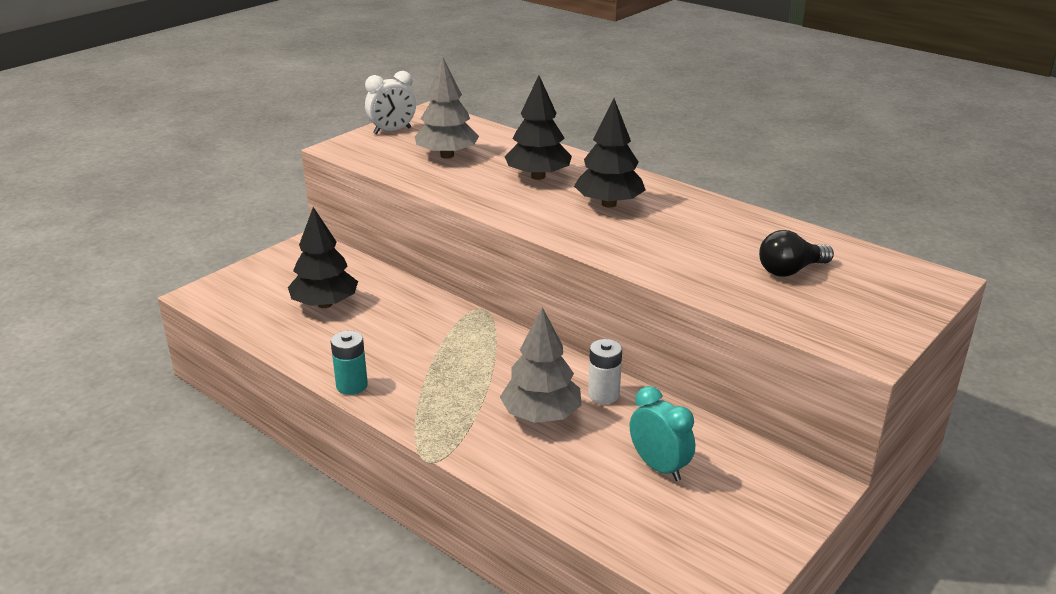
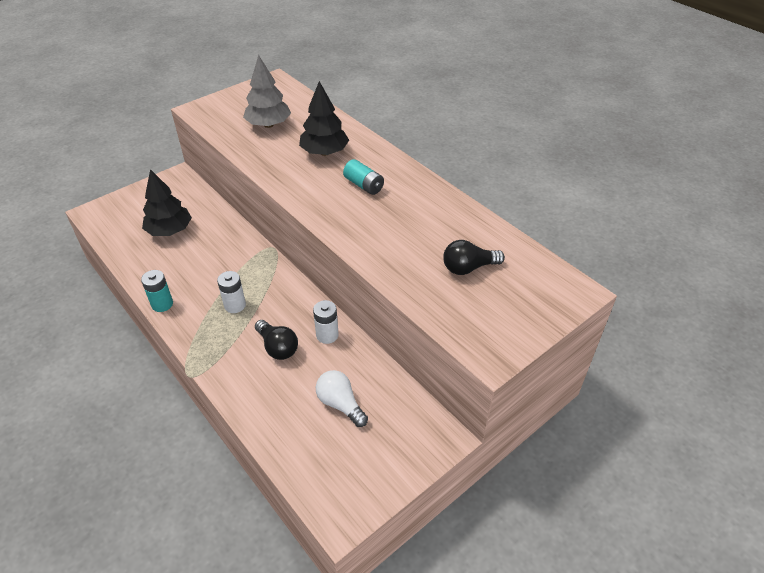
camera: 10 degrees right, 15 degrees up
(392, 131) = (240, 96): white clock -> none
(458, 376) = (235, 305): none -> white battery
(541, 415) = (278, 347): grey tree -> black light bulb
(608, 204) = (364, 185): black tree -> turquoise battery
(659, 467) = (340, 404): turquoise clock -> white light bulb

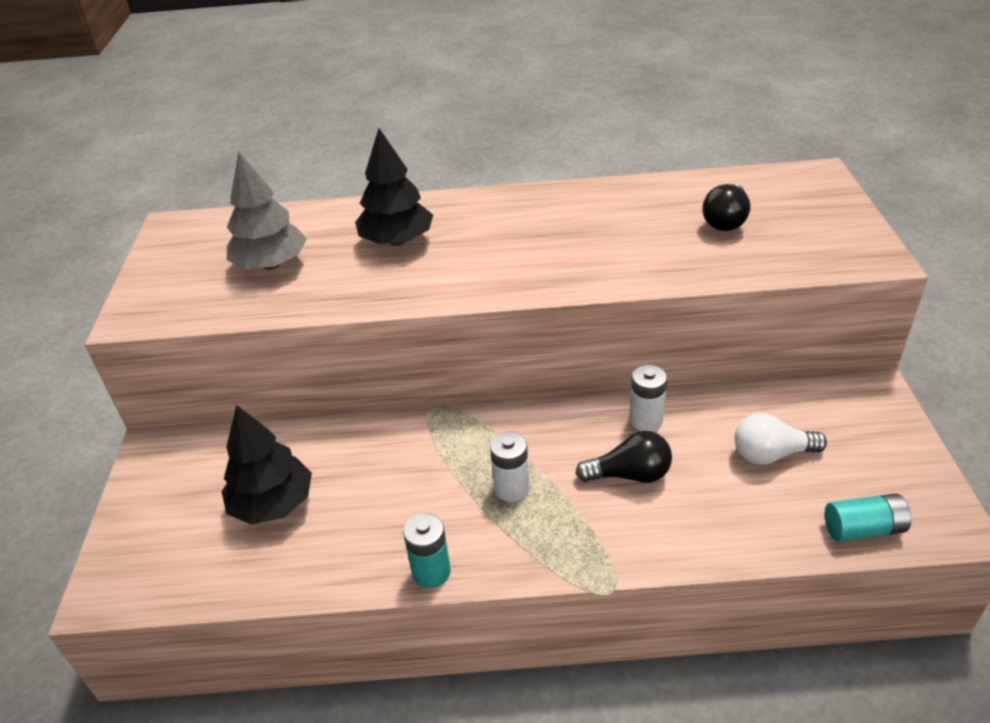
camera: 50 degrees left, 5 degrees down
(364, 185) = (502, 235): turquoise battery -> turquoise battery (863, 529)

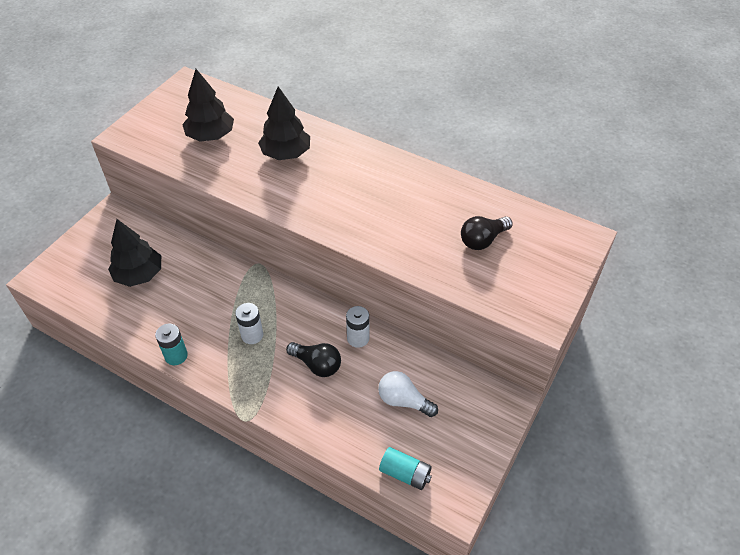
camera: 30 degrees right, 10 degrees up
(271, 264) = (210, 136): grey tree -> black tree

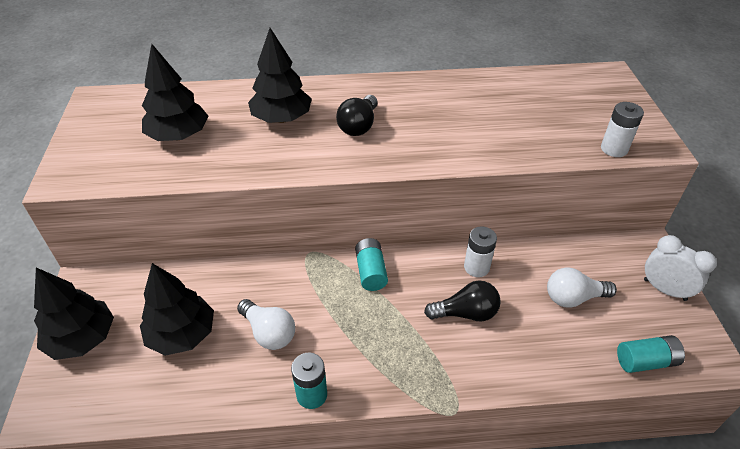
camera: 35 degrees left, 5 degrees down
(87, 246) = (82, 339): none -> black tree
(186, 303) = (269, 333): none -> white light bulb
(252, 335) = (373, 323): white battery -> white battery (614, 149)
(284, 299) = (371, 272): none -> turquoise battery
(481, 438) = (664, 290): none -> white clock
(482, 240) = (541, 110): black light bulb -> black light bulb (359, 126)

